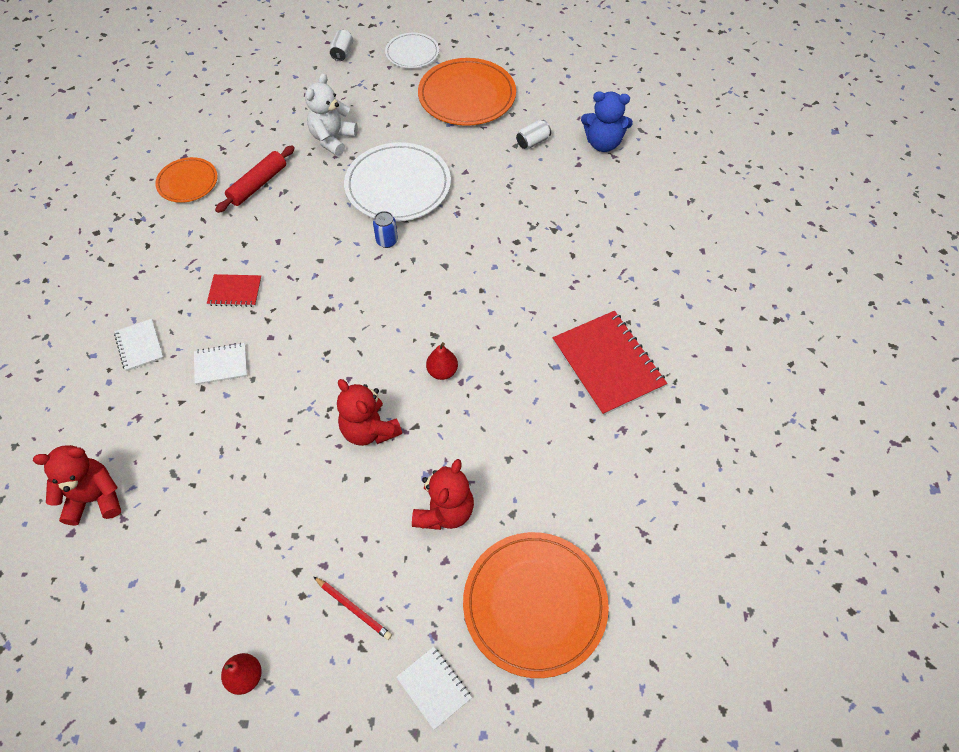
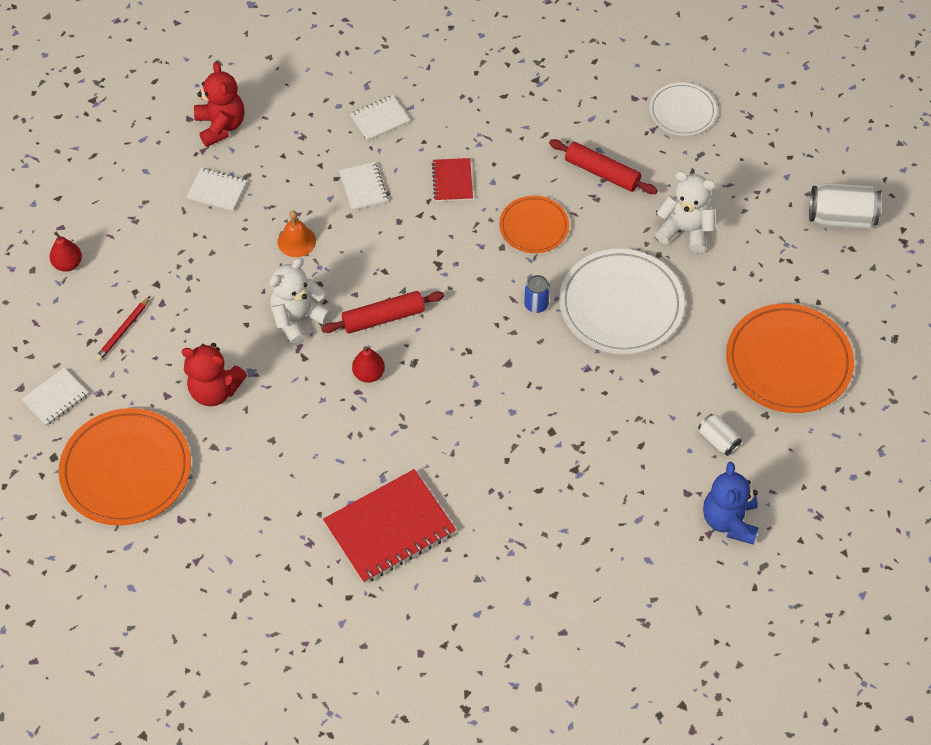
camera: 85 degrees right, 0 degrees up
(184, 504) = (217, 190): none -> white notebook
(187, 182) = (596, 110): orange plate -> orange plate (534, 227)
(272, 427) = (296, 241): none -> orange bell
(342, 53) = (841, 218): white can -> white can, size x1.77
(369, 430) = (298, 319): red teddy bear -> white teddy bear
(380, 356) = (383, 317): none -> red rolling pin
(412, 53) = (858, 293): white plate -> white plate (682, 111)

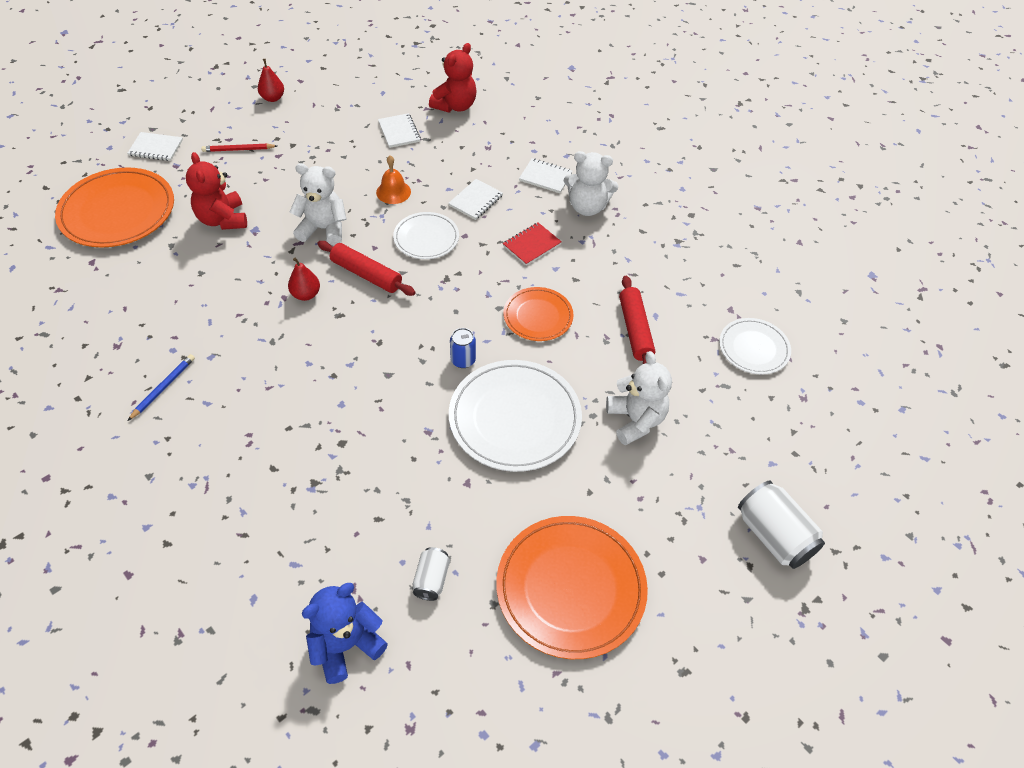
camera: 50 degrees right, 5 degrees down
(377, 250) = (426, 238): none -> white plate
(389, 528) = (163, 387): red notebook -> blue pencil
(443, 114) = (587, 207): none -> white teddy bear

